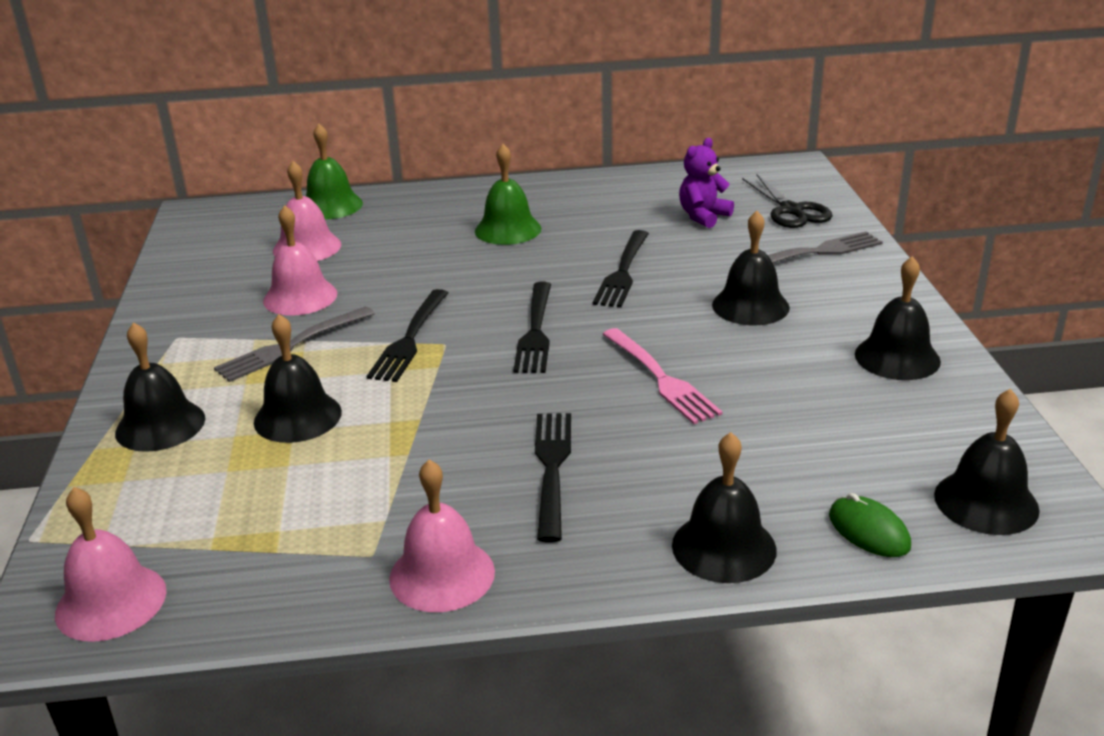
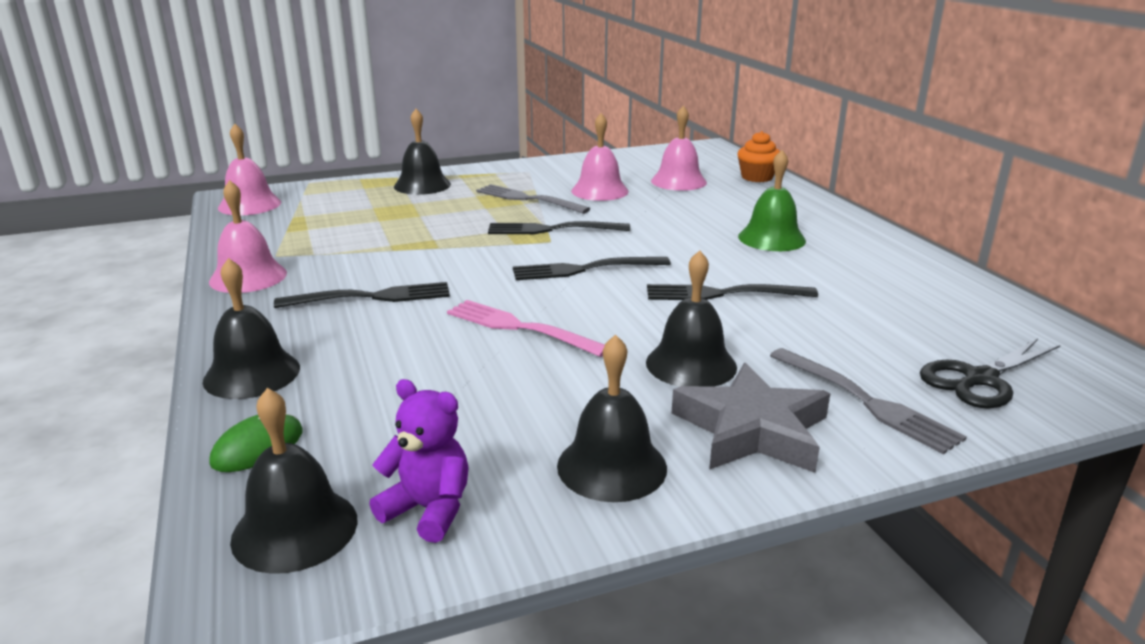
camera: 75 degrees right, 5 degrees down
(297, 417) = (436, 214): black bell -> none
(331, 206) = (757, 177): green bell -> orange cupcake
(660, 378) = (520, 328): pink fork -> pink fork turned 75 degrees clockwise
(703, 216) = (898, 324): purple teddy bear -> purple teddy bear (428, 510)
(850, 298) = (752, 430): none -> grey star

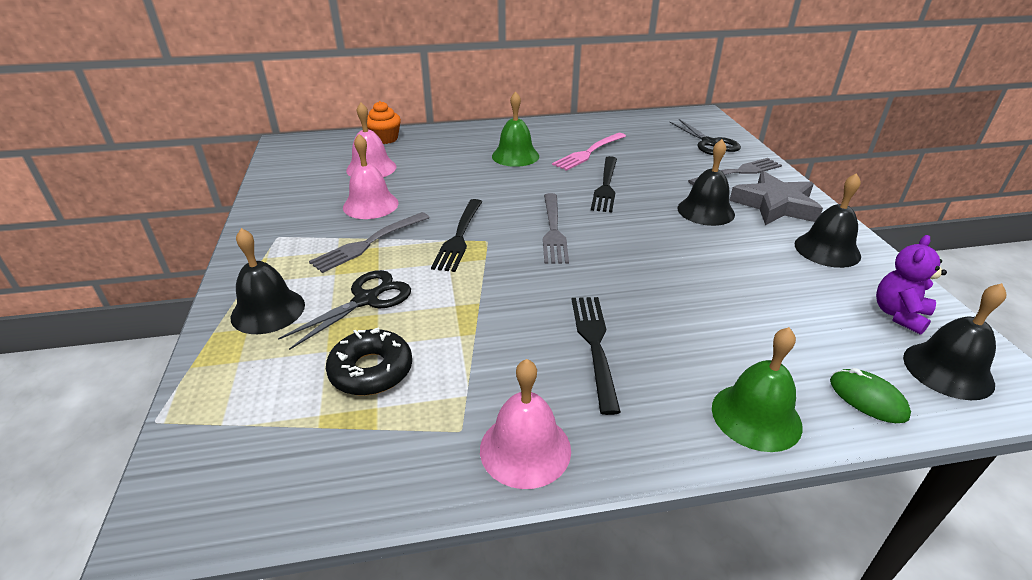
camera: 80 degrees left, 10 degrees up
(249, 205) = (230, 485): pink bell -> none
(252, 374) = (756, 416): black bell -> green bell
(348, 222) = (371, 370): none -> black donut
(439, 210) = (366, 300): none -> black scissors
(520, 328) = (658, 267): pink fork -> pink fork (589, 152)
(585, 269) = (553, 230): black fork -> grey fork

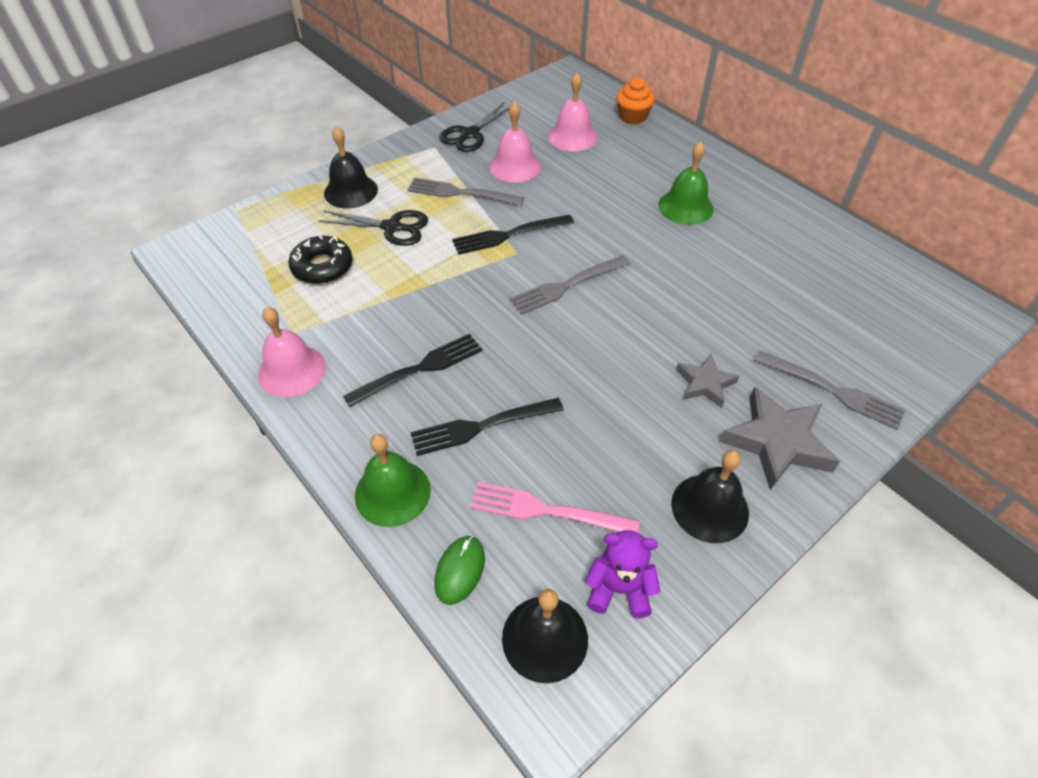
camera: 60 degrees right, 15 degrees up
(589, 152) = (749, 253): pink fork -> pink fork (546, 511)
(606, 186) = (685, 291): black fork -> black fork (481, 426)
(706, 211) = (705, 383): black bell -> grey star
(710, 143) = (890, 345): black scissors -> black scissors (470, 134)

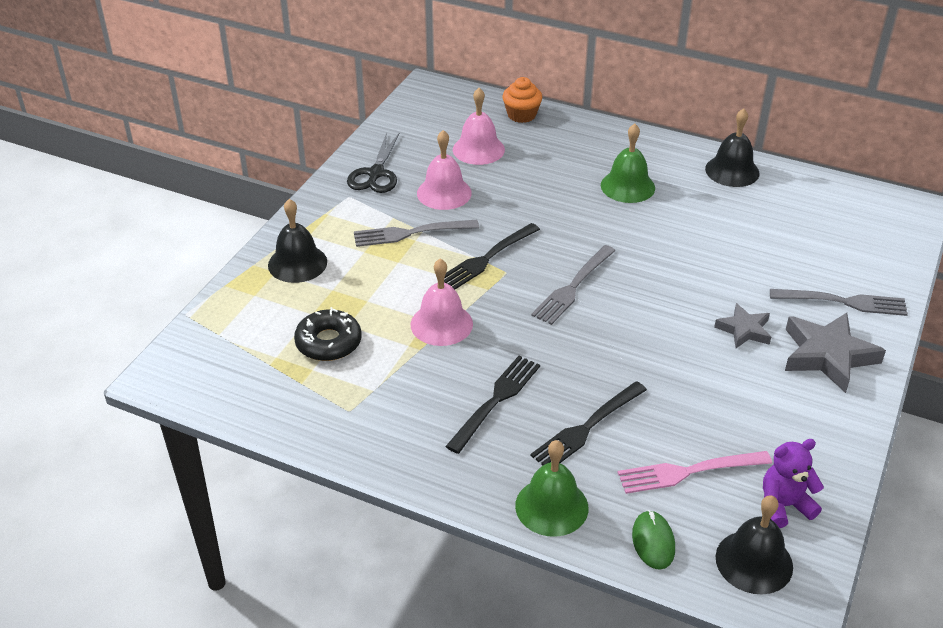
camera: 25 degrees left, 10 degrees down
(292, 370) = (377, 442): pink bell -> pink bell (441, 324)
(392, 227) = (368, 285): black scissors -> none
(710, 508) = (810, 422): black bell -> black bell (732, 171)

